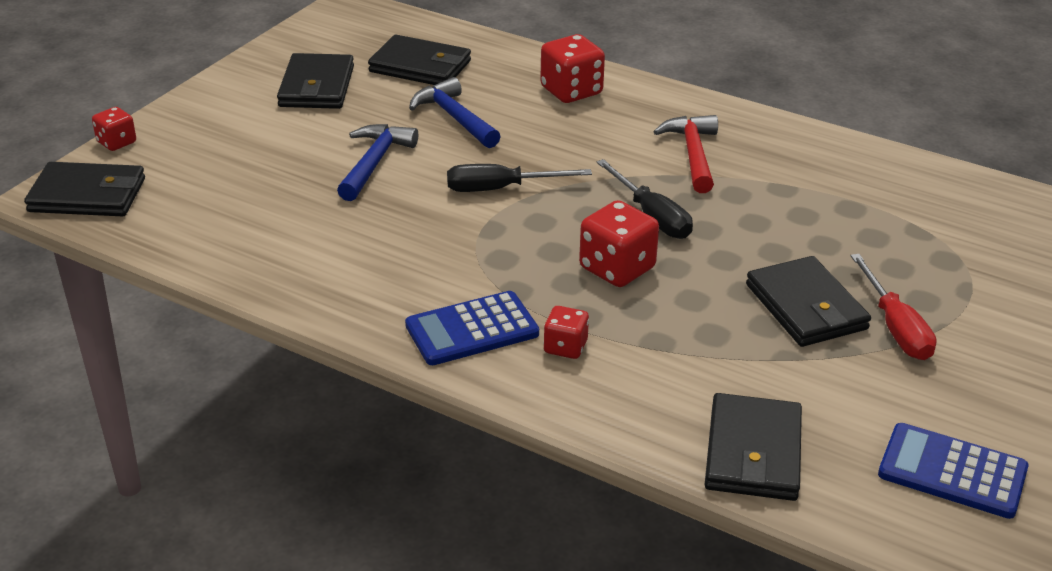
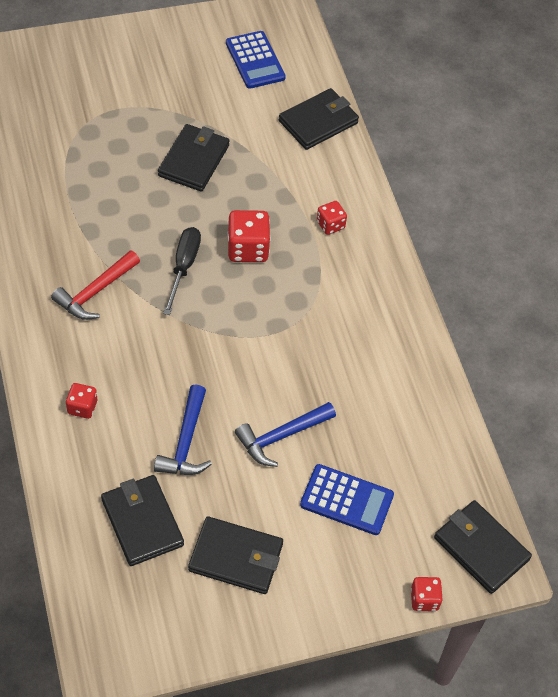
camera: 140 degrees left, 20 degrees up
(317, 87) = (236, 557): black wallet -> black wallet turned 60 degrees clockwise
(472, 330) = (362, 268): blue calculator -> blue calculator (346, 500)
(500, 189) = (235, 353): black screwdriver -> none
(571, 91) = (82, 407): red dice -> red dice, size x0.59
(895, 327) = (173, 122): red screwdriver -> none

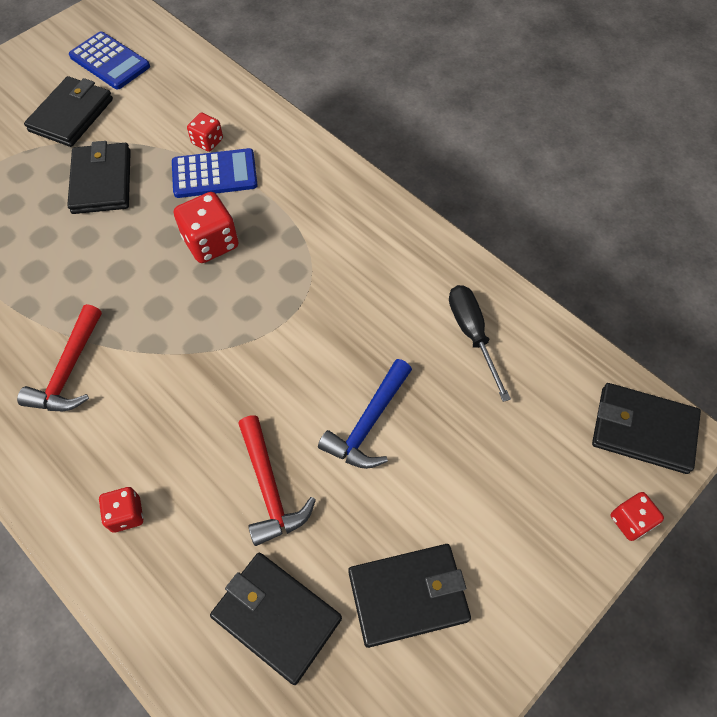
camera: 25 degrees left, 5 degrees up
(183, 267) = (153, 294): black screwdriver -> black screwdriver (472, 334)
(186, 441) = (269, 488): blue hammer -> red hammer
(318, 122) = (207, 90): black wallet -> black wallet (71, 115)
(330, 225) = (280, 180): red dice -> red dice (207, 142)
(346, 500) = (480, 455): blue calculator -> blue calculator (214, 174)

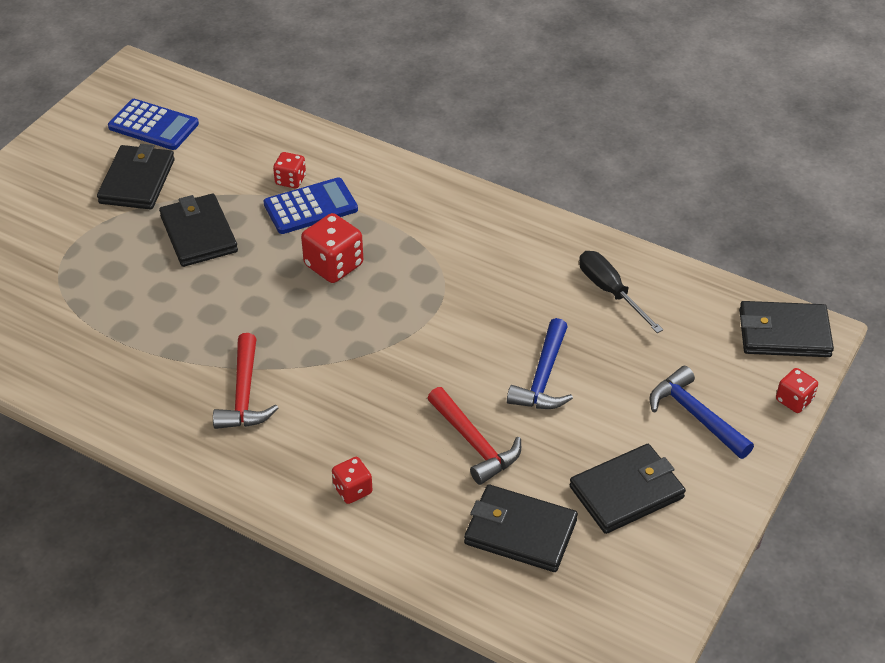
camera: 15 degrees left, 15 degrees down
(514, 513) = (695, 415): none -> blue hammer

